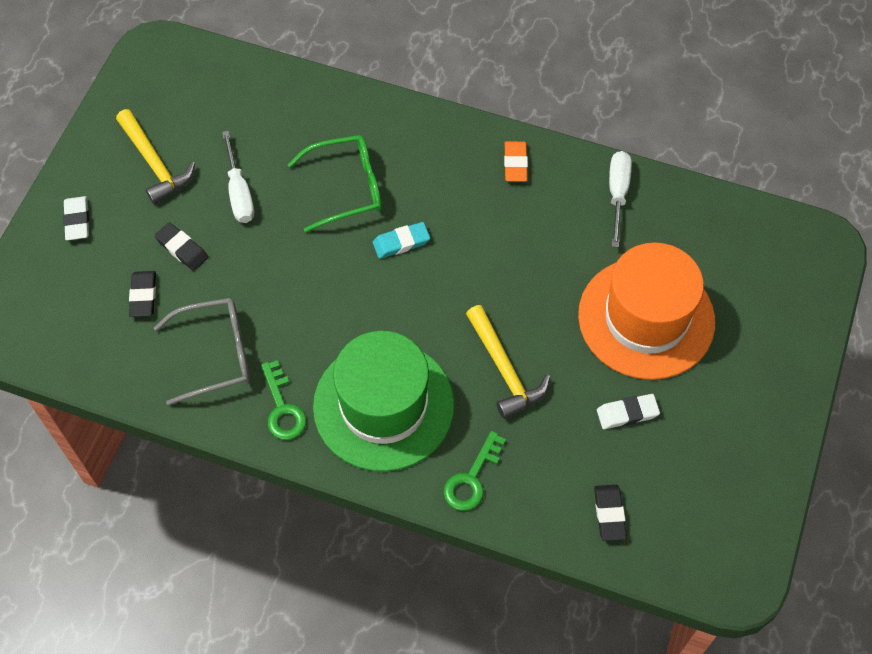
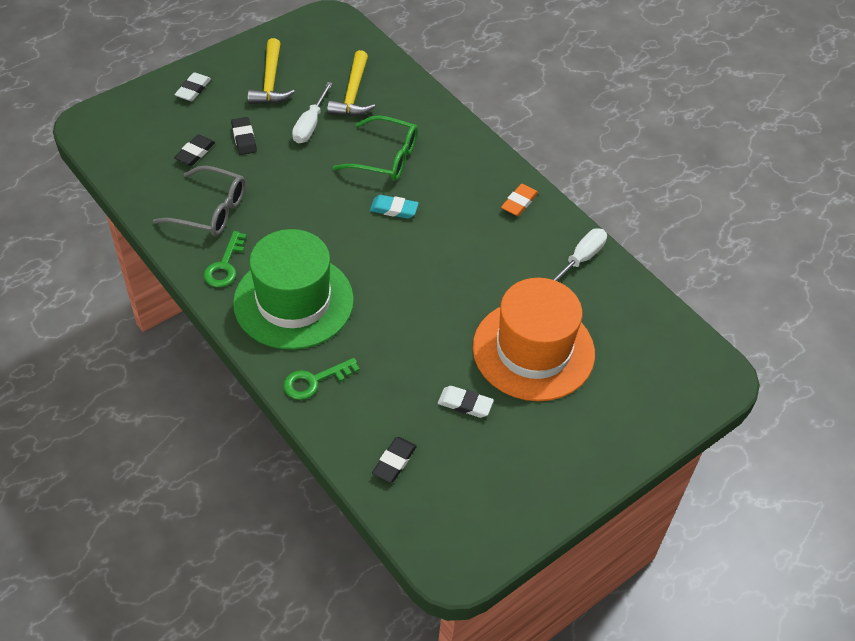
camera: 30 degrees right, 10 degrees down
(504, 370) = (398, 326): yellow hammer -> yellow hammer (353, 94)

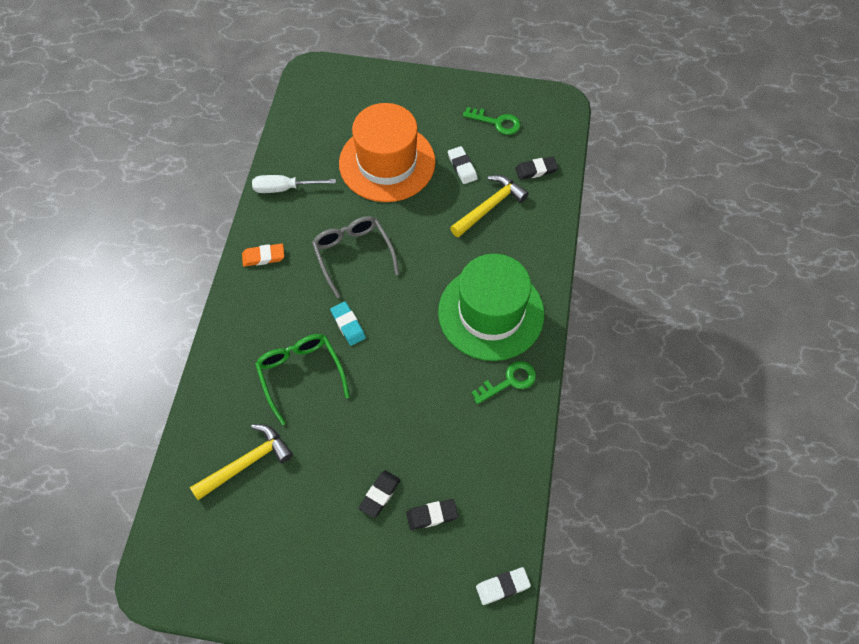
camera: 130 degrees left, 10 degrees up
(193, 89) = (364, 599): white eraser -> white eraser (502, 586)
(210, 210) = (474, 441): grey glasses -> grey glasses (353, 254)
(270, 81) = (292, 543): yellow hammer -> yellow hammer (489, 207)
(310, 125) = (315, 460): white screwdriver -> none
(314, 381) = (532, 249): green key -> green key (497, 122)

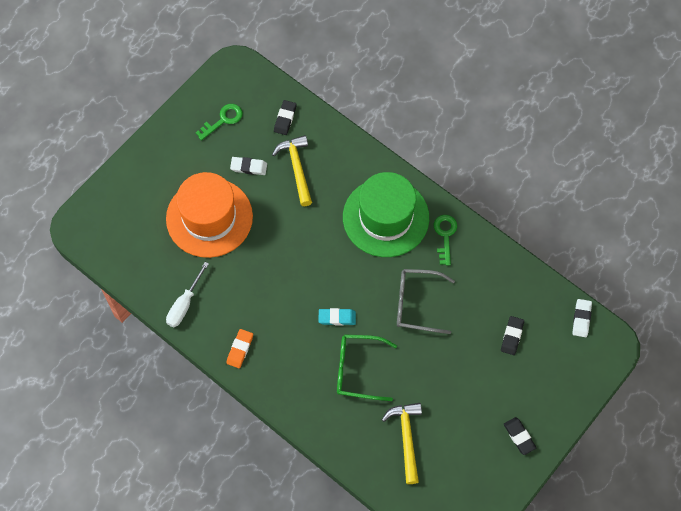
camera: 60 degrees left, 5 degrees up
(353, 254) = (278, 284): grey glasses -> grey glasses (416, 304)
(380, 495) = (479, 362): black eraser -> black eraser (519, 436)

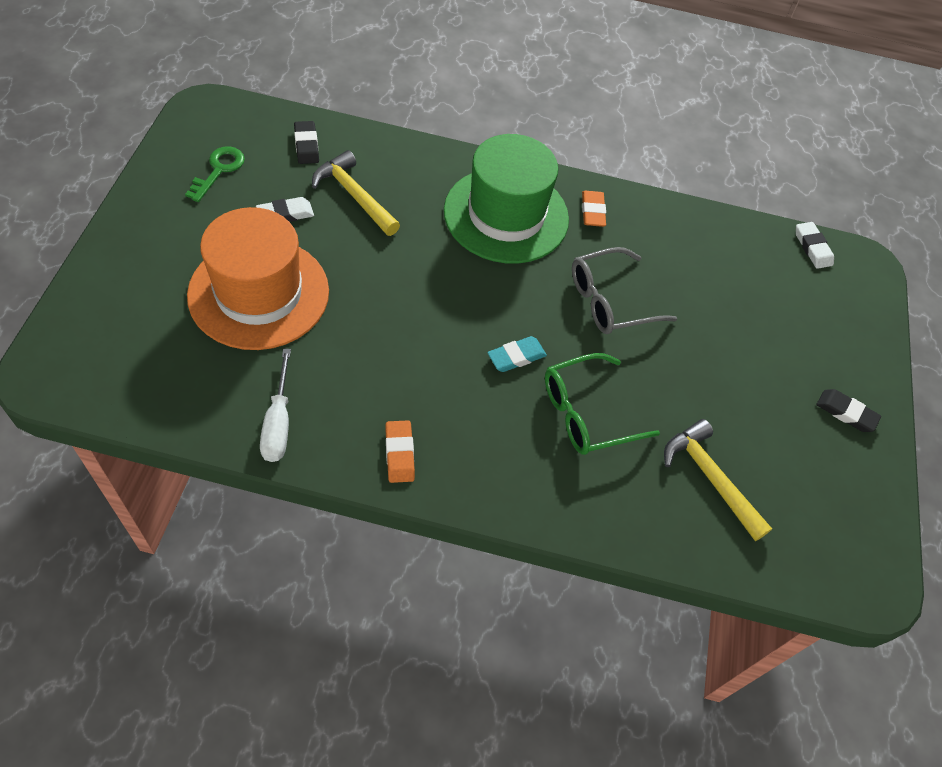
camera: 35 degrees left, 10 degrees down
(445, 235) = (592, 211): green key -> orange eraser
(512, 336) = (750, 296): black eraser -> none

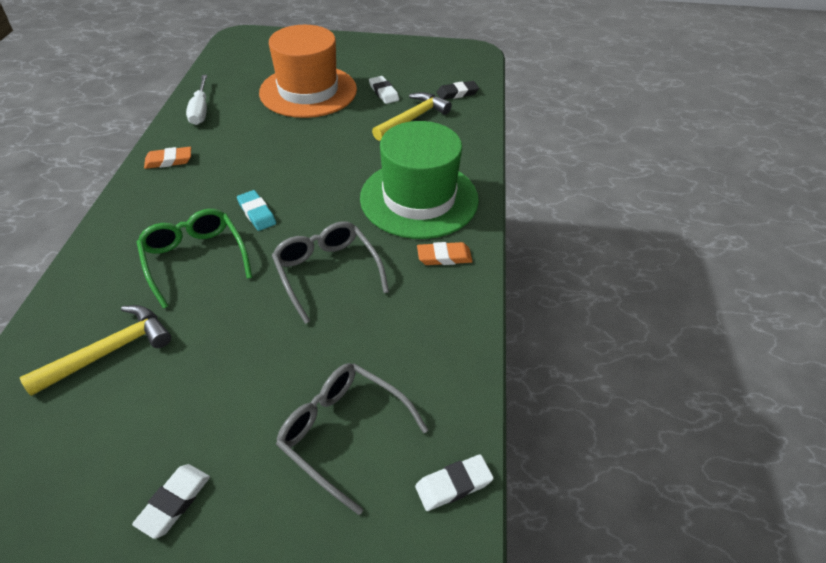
camera: 90 degrees right, 10 degrees down
(219, 170) = (416, 64): green key -> none
(278, 422) = (200, 110): white screwdriver -> white screwdriver turned 90 degrees counterclockwise
(779, 305) = (343, 433): none -> grey glasses
(846, 413) = (174, 502): black eraser -> white eraser

